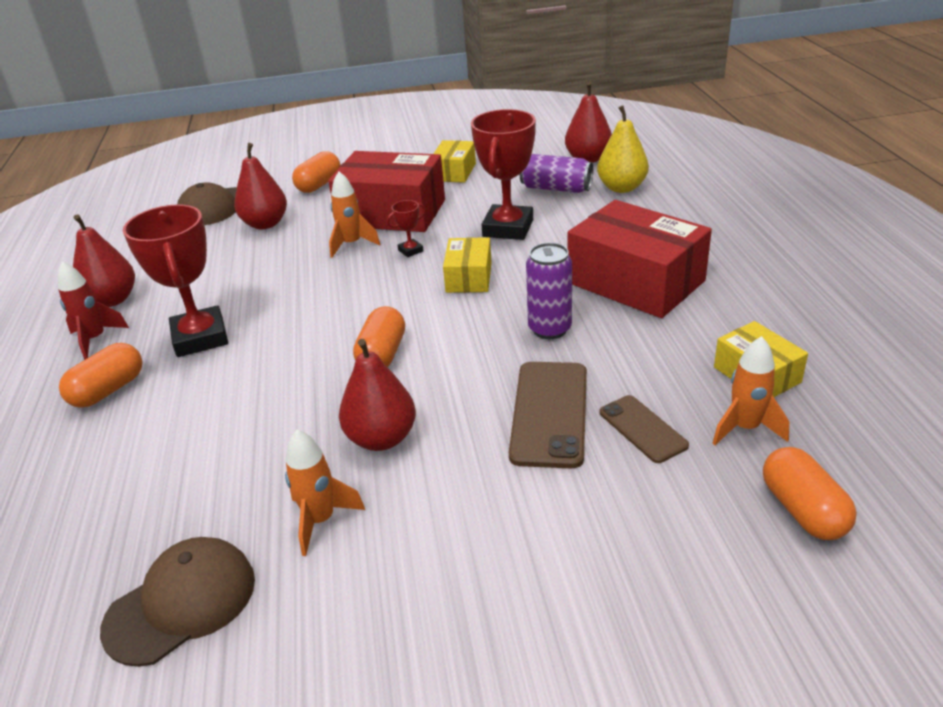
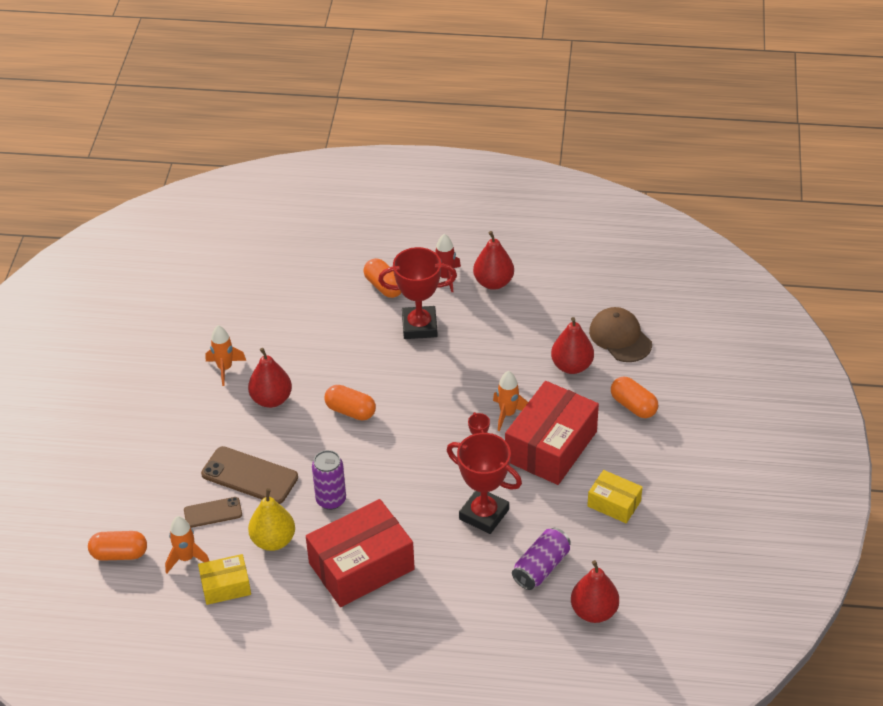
camera: 105 degrees right, 10 degrees up
(181, 603) = (203, 319): brown cap -> none
(469, 277) = (420, 473): yellow box -> none
(621, 188) = (518, 614): yellow pear -> yellow pear (273, 540)

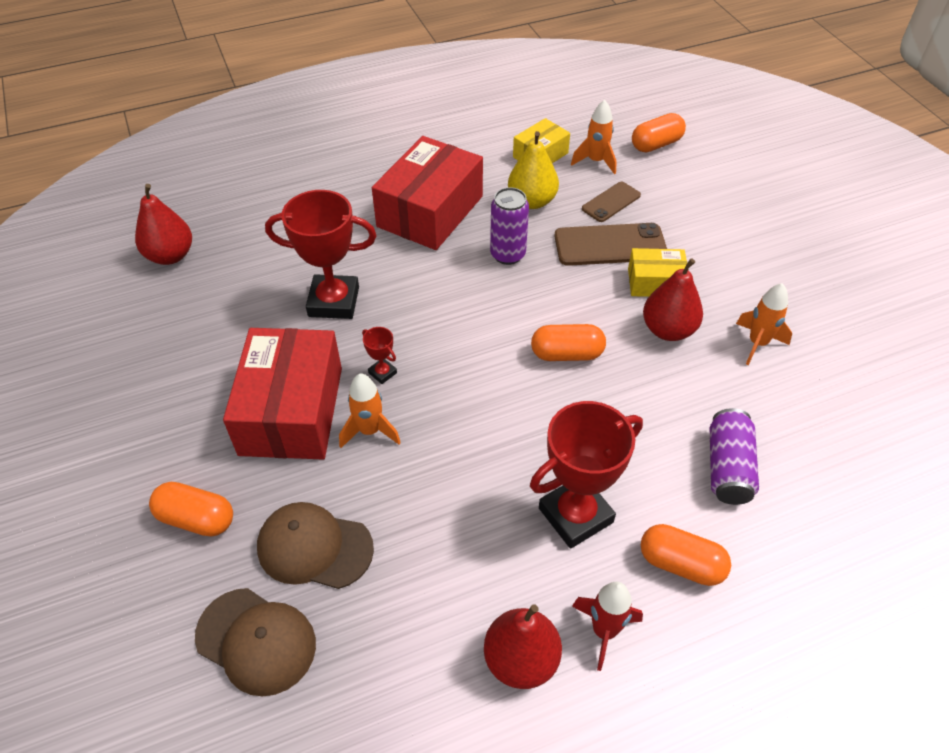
camera: 150 degrees right, 5 degrees up
(541, 567) = (244, 274): purple can -> purple can (728, 467)
(571, 366) = (314, 547): red pear -> brown cap
(614, 503) = (182, 371): yellow box -> yellow box (655, 282)

